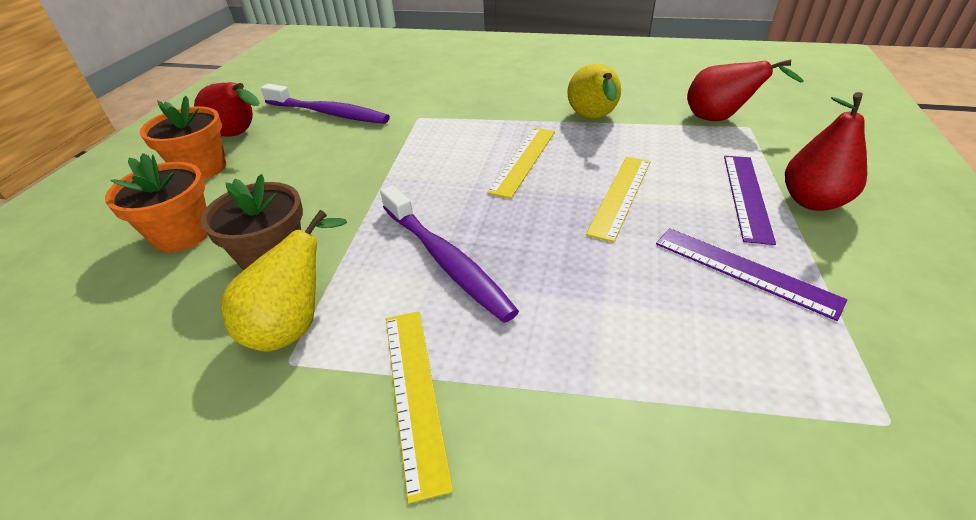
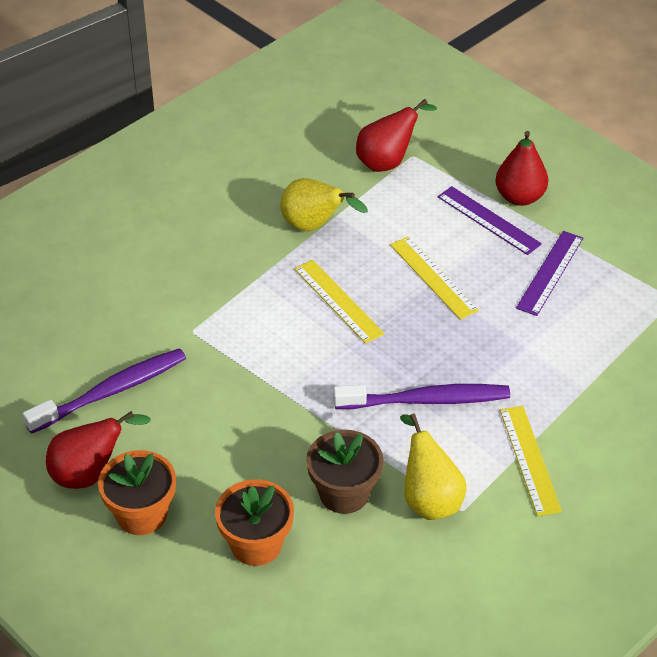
camera: 60 degrees left, 5 degrees up
(415, 393) = (530, 459): yellow ruler -> yellow ruler turned 60 degrees clockwise
(744, 270) = (550, 272): purple ruler -> purple ruler turned 45 degrees counterclockwise

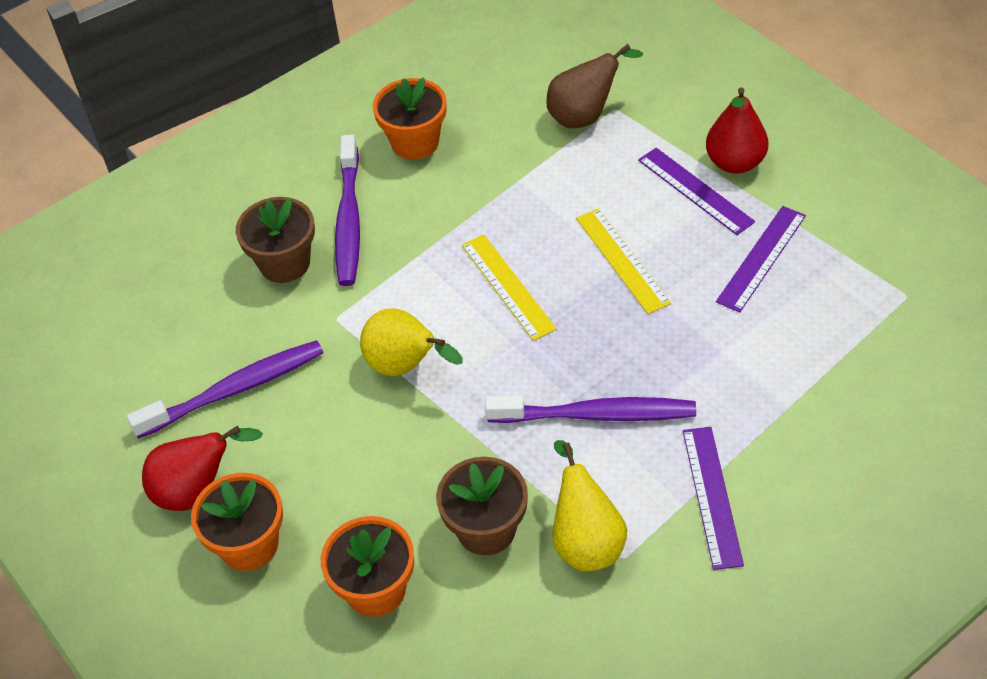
camera: 10 degrees right, 5 degrees up
(141, 287) = (284, 263): none -> brown flower pot
(193, 251) = (349, 220): none -> purple toothbrush
(242, 186) = (415, 142): none -> orange flower pot
(314, 226) = (491, 193): yellow pear -> yellow pear (406, 367)
(387, 162) = (585, 116): red pear -> brown pear
(530, 459) = (712, 496): yellow ruler -> purple ruler

